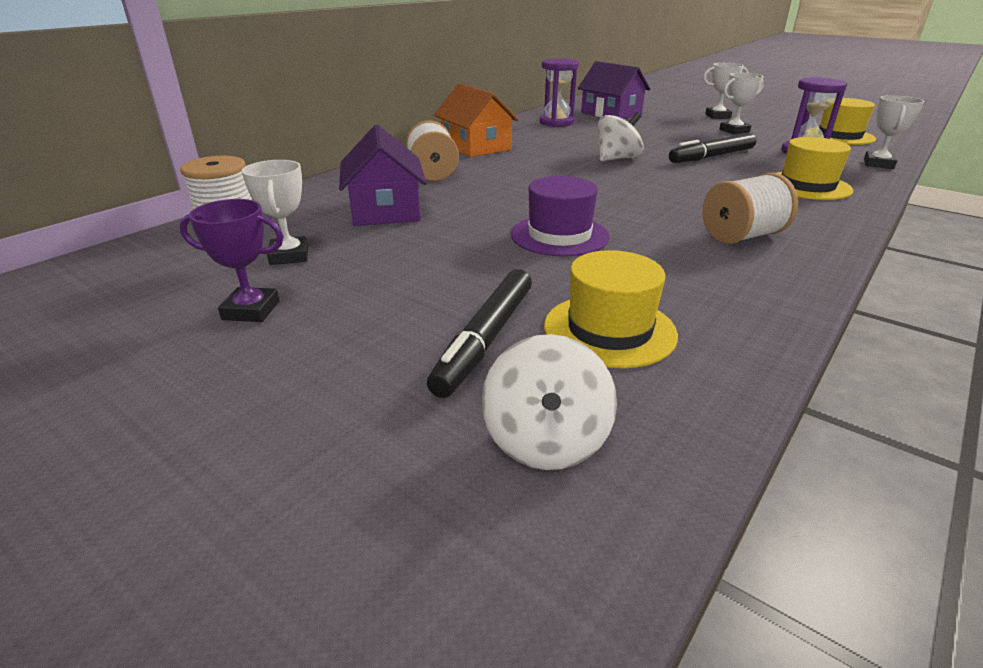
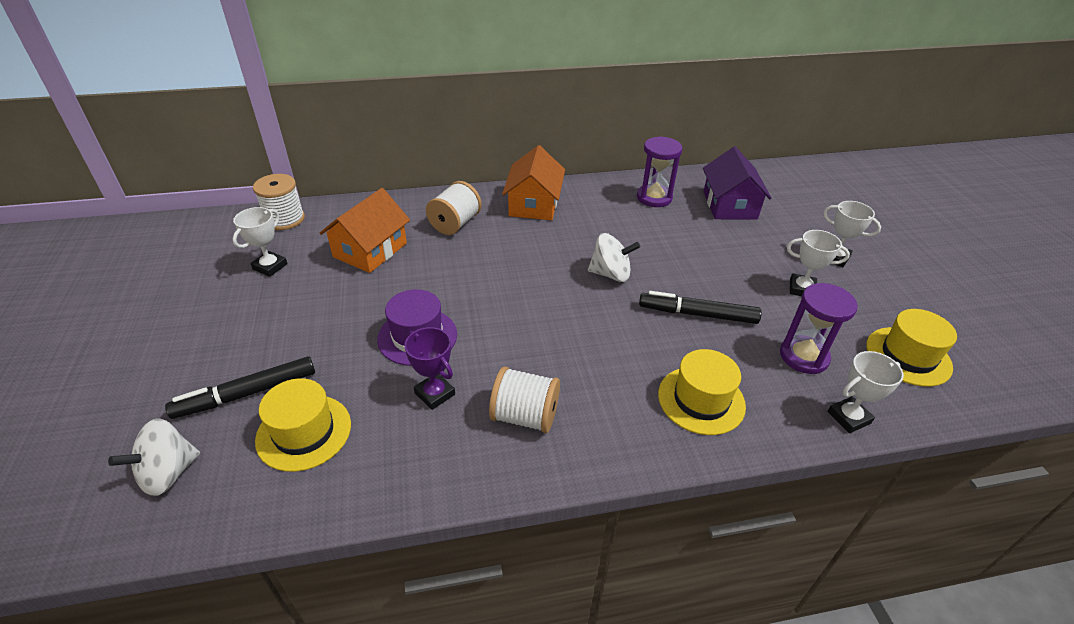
camera: 40 degrees right, 10 degrees up
(251, 310) = (201, 301): purple trophy -> purple trophy (435, 394)
(385, 210) = (370, 250): purple house -> orange house

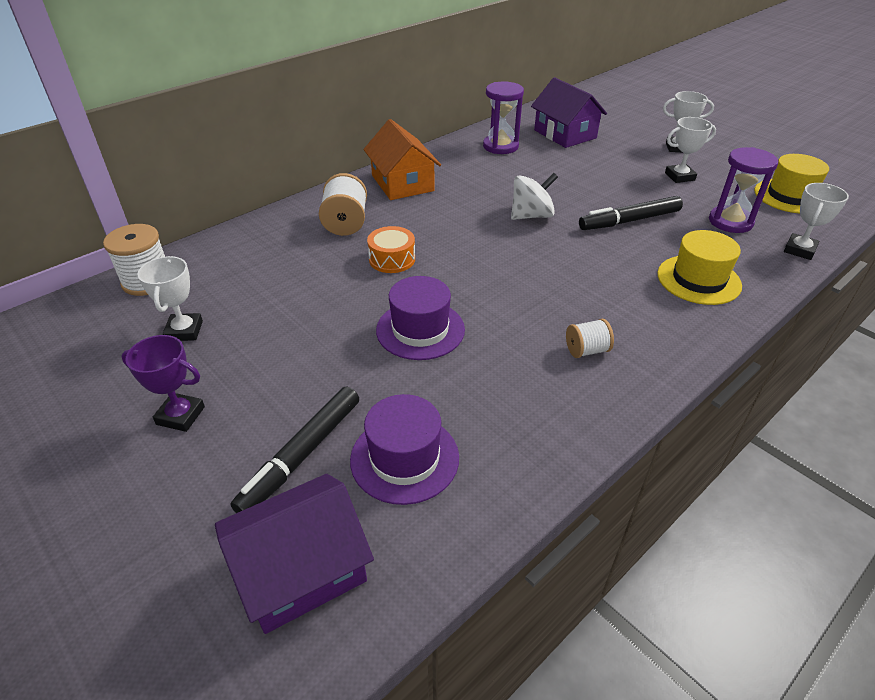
camera: 30 degrees left, 0 degrees up
(168, 473) = (301, 569): white spinning top -> purple house
(304, 432) = (404, 458): yellow hat -> purple hat
(370, 250) = (283, 275): orange house -> none
(435, 394) = (491, 368): purple trophy -> purple trophy (180, 415)
(457, 268) = (392, 259): none -> orange drum
(525, 416) = (586, 350): white spool -> white spool, size x0.60

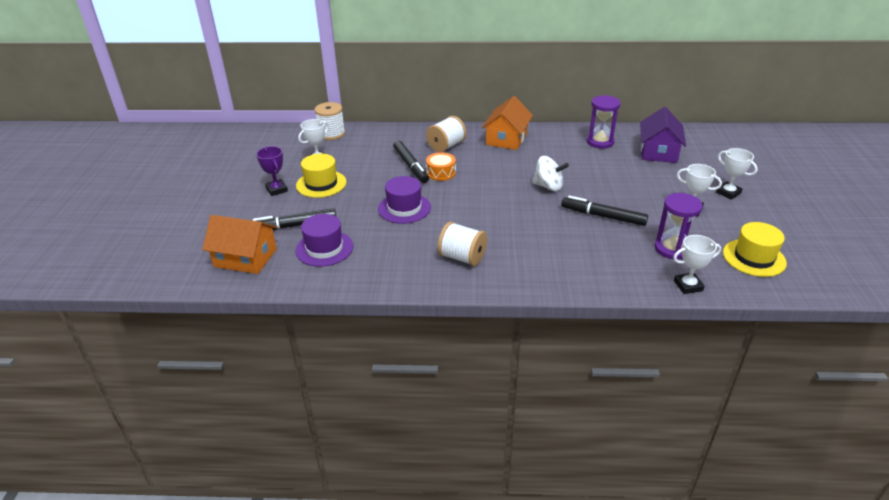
camera: 45 degrees right, 5 degrees down
(301, 569) = (245, 258): purple house -> orange house
(340, 270) = (410, 166): none -> black marker
(586, 350) = (462, 257): white spool -> white spool, size x1.66
(698, 280) = (585, 263): yellow hat -> yellow hat (321, 184)

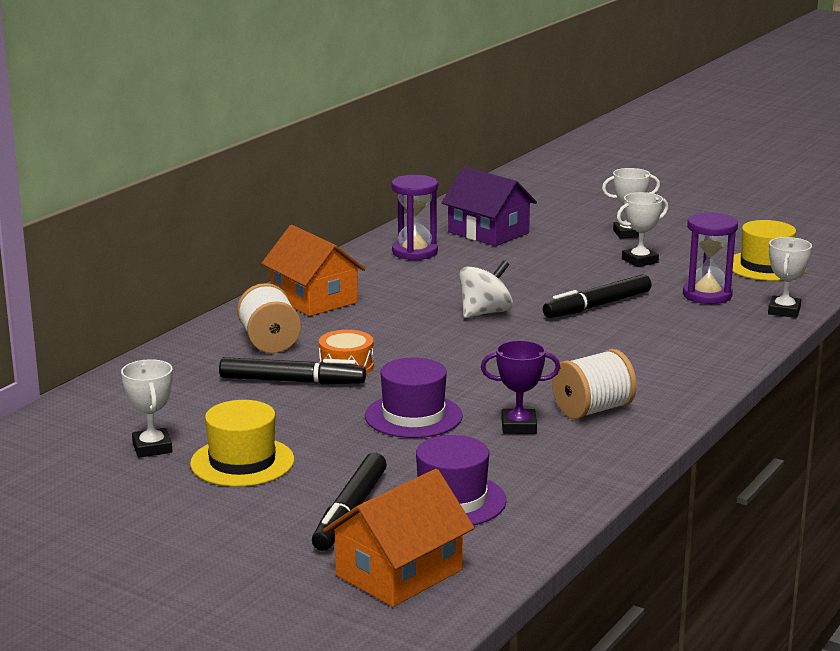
camera: 60 degrees left, 15 degrees down
(277, 190) = (204, 504): purple trophy -> purple trophy (518, 426)
(331, 134) = (70, 416): white spool -> none

